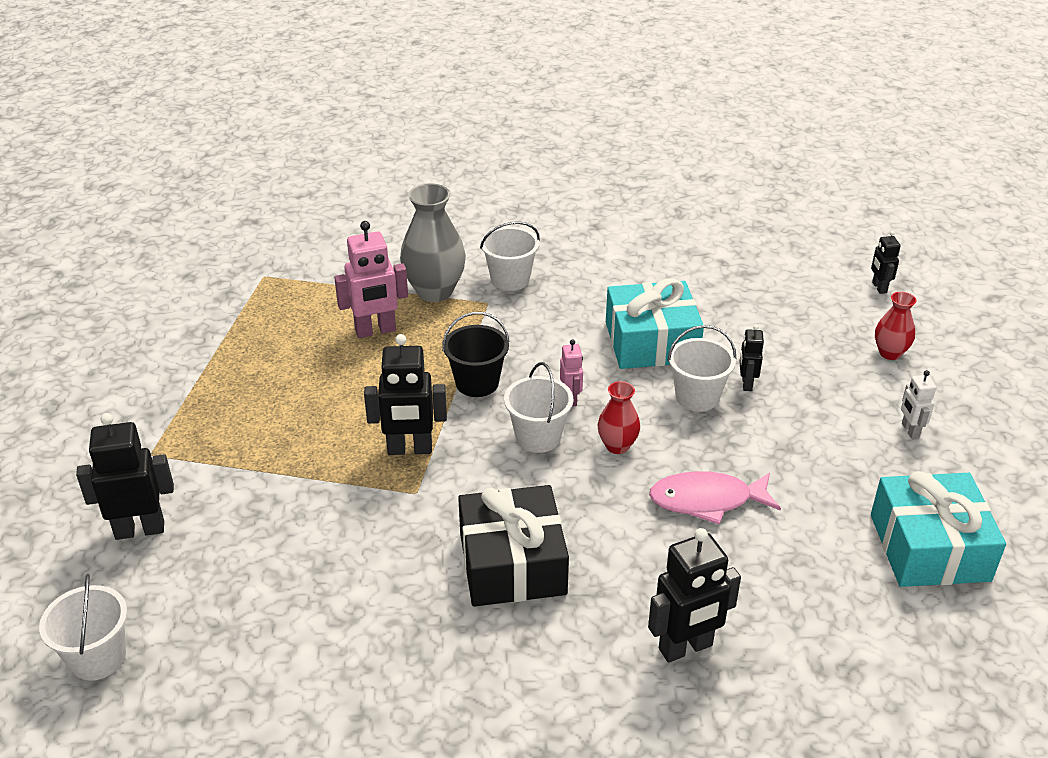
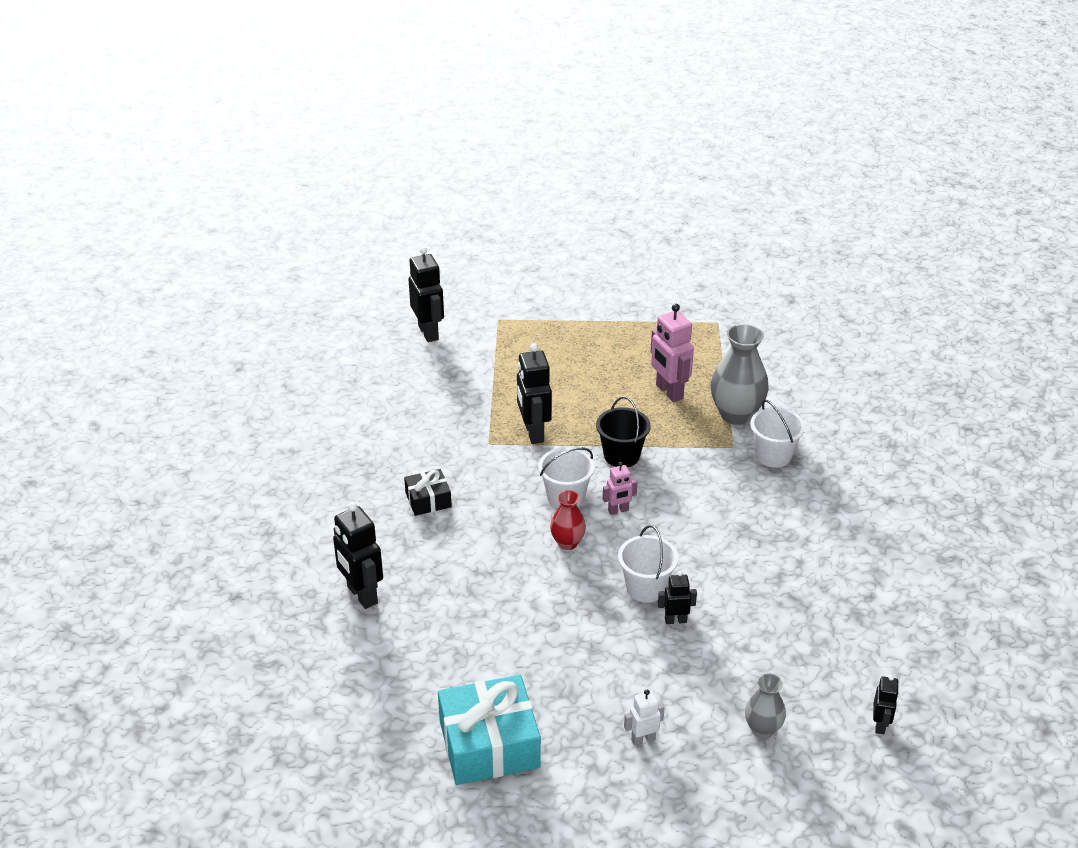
camera: 80 degrees right, 0 degrees up
(98, 657) = (326, 343): white bucket -> none
(512, 563) = (428, 500): black gift -> black gift, size x0.53
(651, 342) = (714, 553): turquoise gift -> none
(707, 500) = (515, 600): pink fish -> none
(879, 287) = (880, 725): black robot -> black robot turned 120 degrees clockwise
(890, 353) = (762, 729): red vase -> grey vase

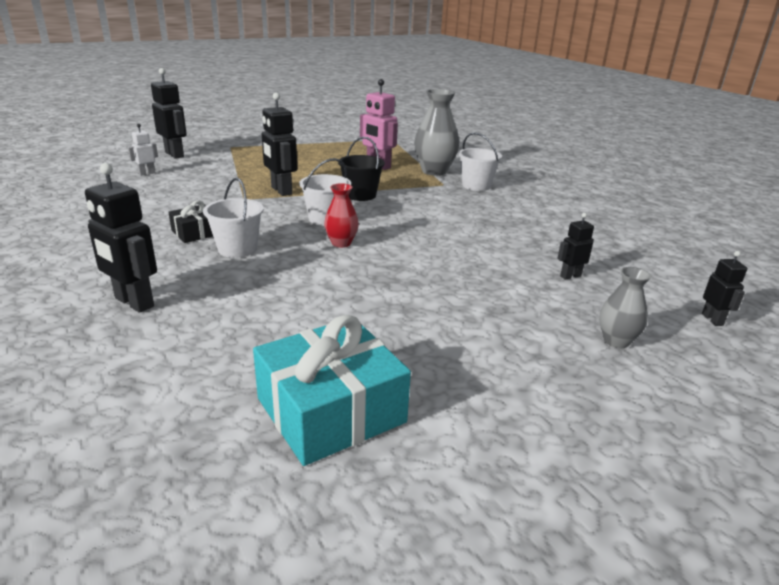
camera: 20 degrees left, 10 degrees down
(618, 510) = (375, 221): pink robot -> none
(643, 739) = (507, 371): white robot -> white robot (147, 173)
(646, 588) = (430, 261): white bucket -> white bucket (237, 249)
(675, 620) = (471, 277): black robot -> black robot (570, 276)

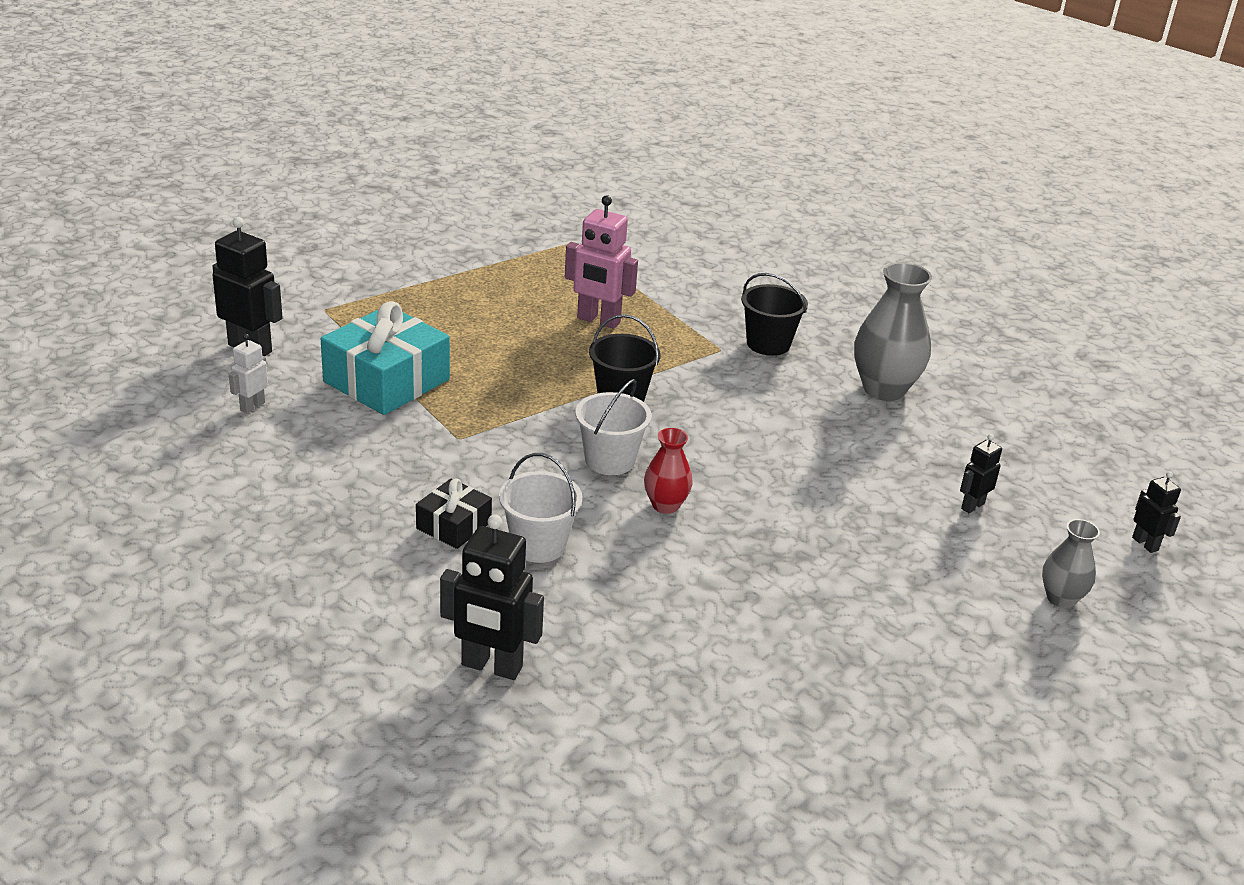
camera: 20 degrees left, 5 degrees up
(281, 191) = (498, 409): black robot -> none
(331, 410) = (830, 757): turquoise gift -> turquoise gift (386, 381)
(434, 171) = (689, 319): grey vase -> grey vase (884, 389)
(476, 186) = (768, 344): white bucket -> black bucket

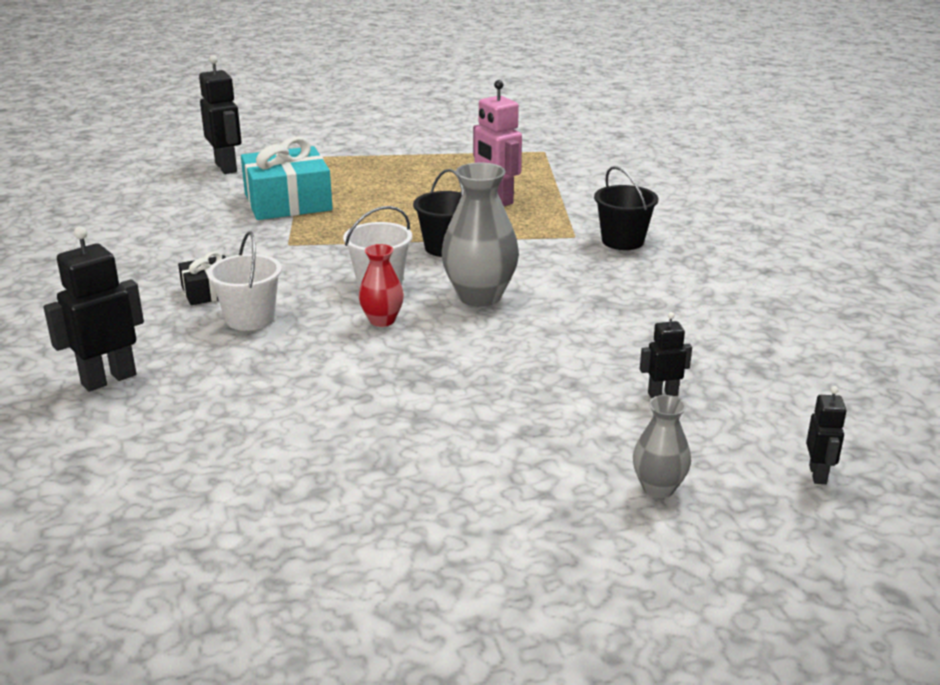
camera: 35 degrees right, 5 degrees down
(252, 406) = (181, 197): white robot -> none
(491, 666) = (108, 379): black robot -> black robot turned 90 degrees clockwise
(884, 389) = (690, 293): grey vase -> grey vase (479, 296)

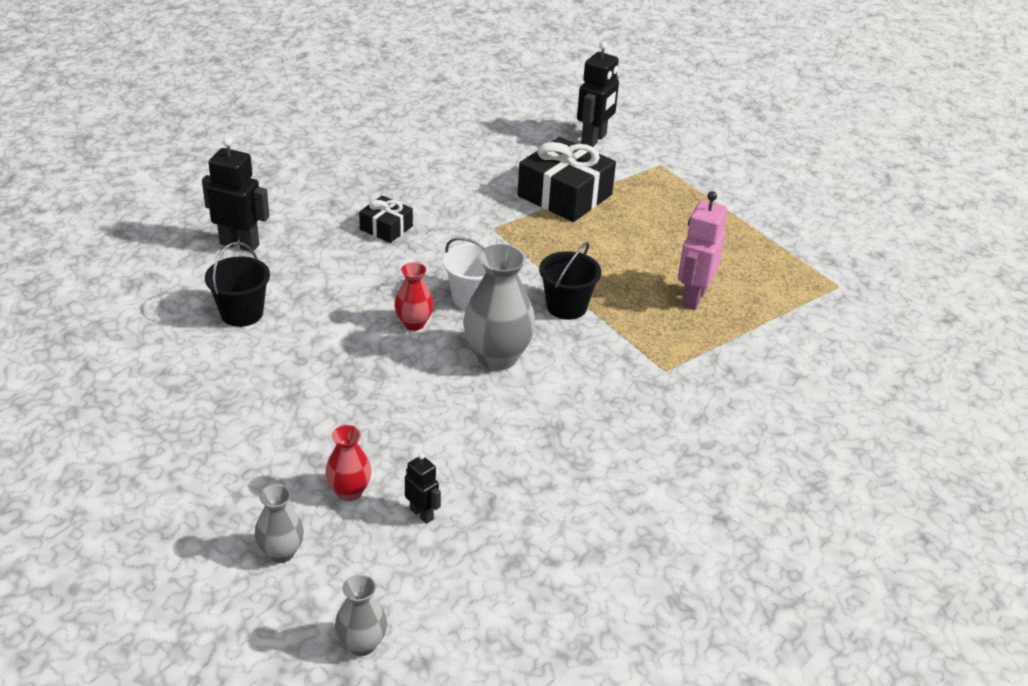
camera: 55 degrees right, 10 degrees up
(250, 319) = (363, 263): white bucket -> none
(288, 202) = (564, 195): turquoise gift -> black gift
(599, 423) = (349, 491): none -> red vase
(622, 241) = (686, 403): black bucket -> black bucket (242, 313)
(818, 474) = (362, 644): black robot -> grey vase

